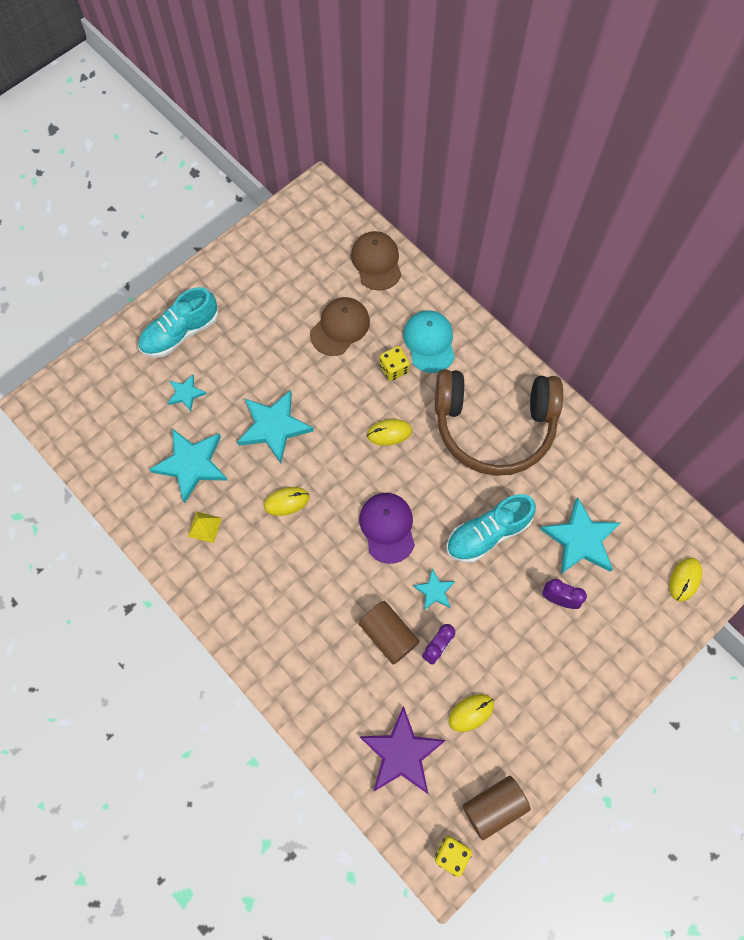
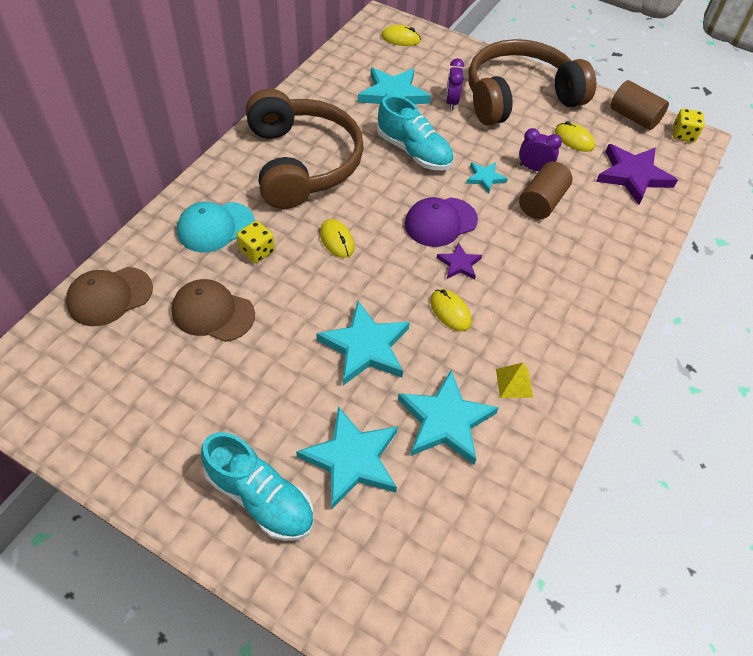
camera: 110 degrees left, 15 degrees down
(186, 393) = (352, 459): turquoise star -> turquoise star, size x1.91
(334, 527) = (459, 264): none -> purple star
(555, 680) = (519, 97): none -> brown headphones

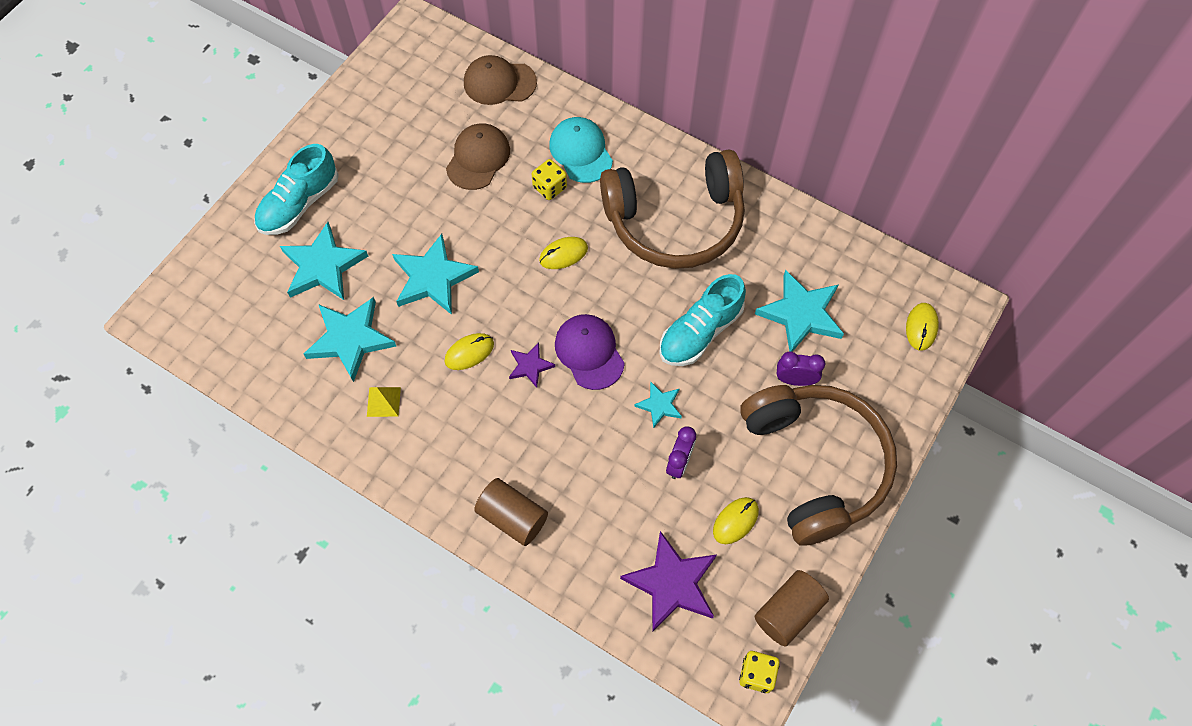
camera: 95 degrees right, 10 degrees up
(110, 296) = (499, 83): brown cap -> brown cap turned 60 degrees counterclockwise
(541, 202) = (622, 463): brown cylinder -> brown cylinder (512, 517)

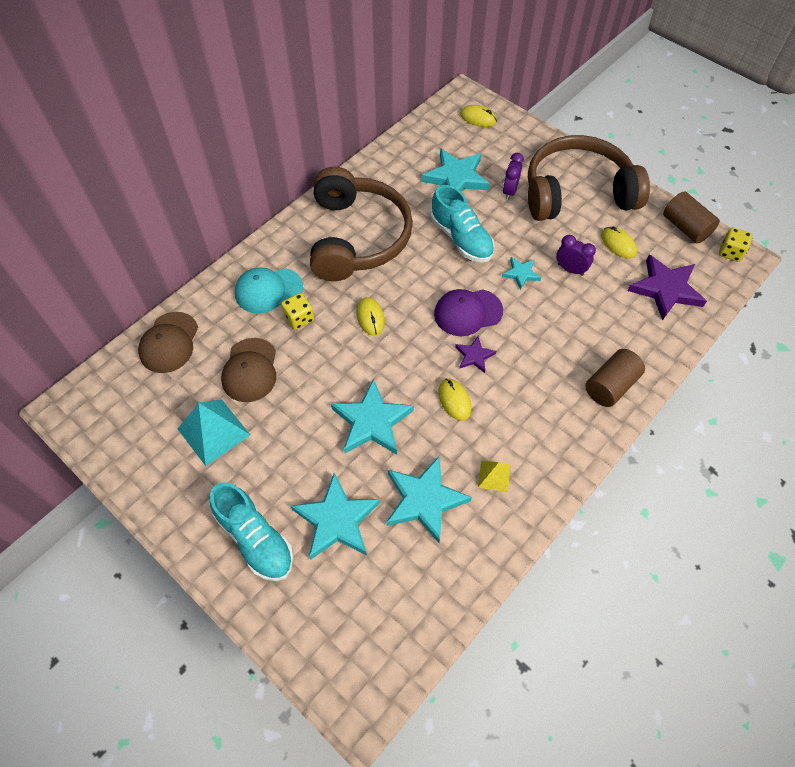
camera: 80 degrees left, 5 degrees down
(404, 145) = (213, 432): none -> turquoise pyramid
(478, 158) = (250, 370): brown cap -> brown cap turned 120 degrees counterclockwise

